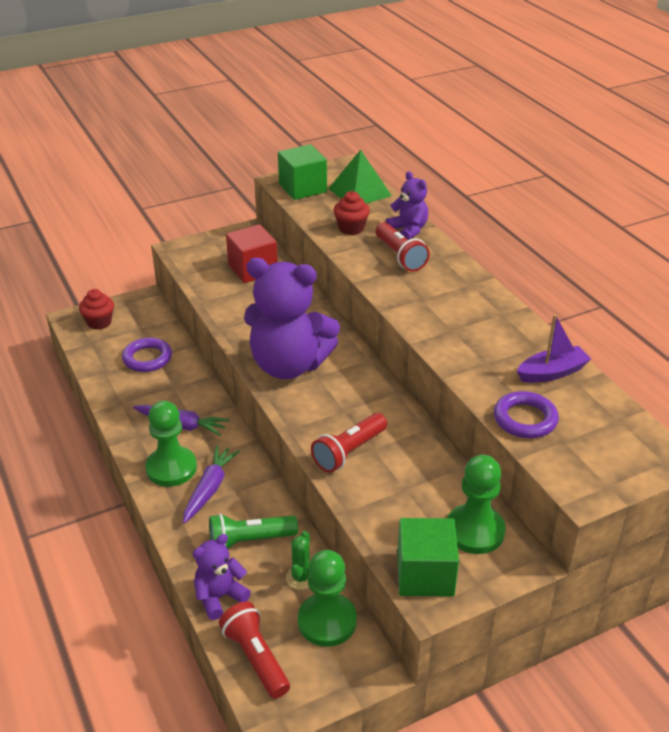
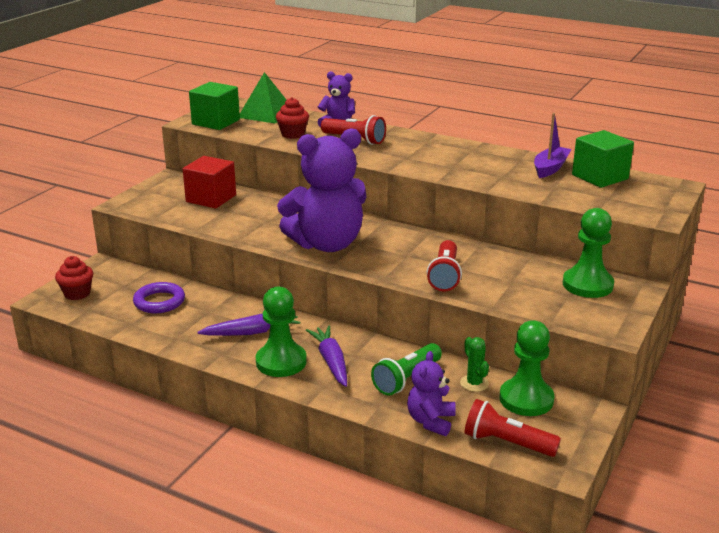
camera: 35 degrees left, 10 degrees down
(425, 574) = (591, 319): green cube -> green cube (600, 177)
(525, 419) = (570, 195): purple ring -> none

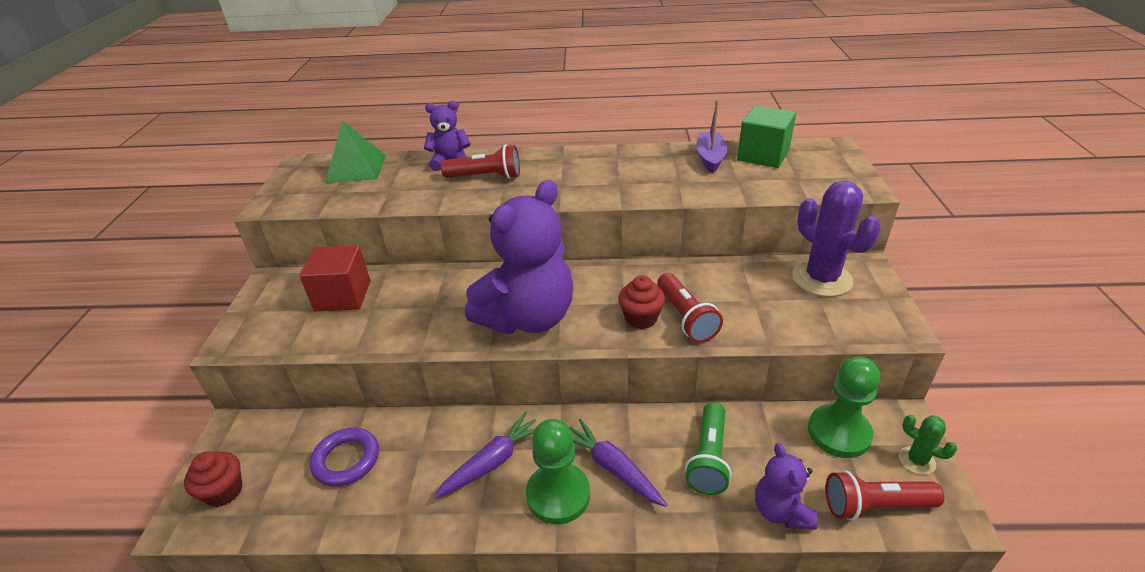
camera: 25 degrees left, 10 degrees up
(216, 122) = (303, 196): green cube -> none
(293, 134) = (410, 189): red cupcake -> red cupcake (641, 318)
(474, 383) = (776, 433): green cactus -> green cactus (916, 460)
(587, 285) = (821, 279): green pawn -> purple cactus

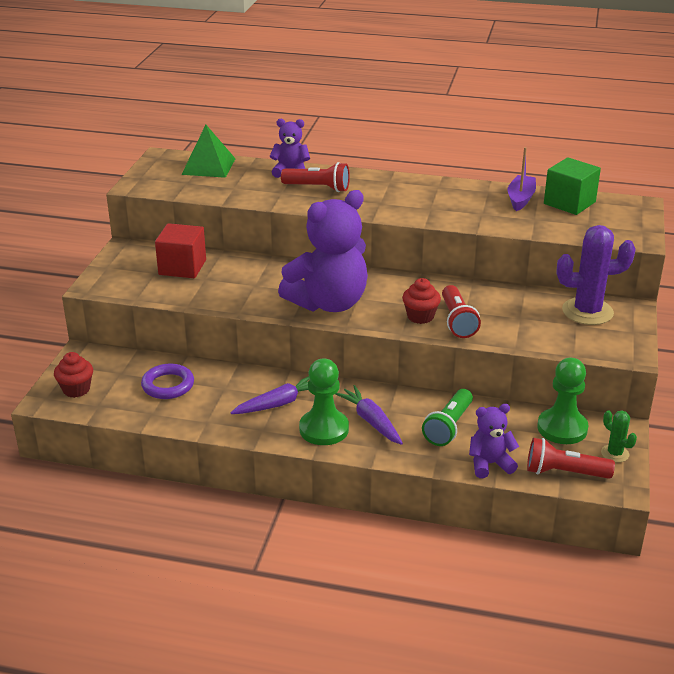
camera: 10 degrees right, 5 degrees down
(781, 511) = (490, 464): purple teddy bear -> purple teddy bear turned 75 degrees clockwise
(821, 279) = (587, 312): purple cactus -> purple cactus turned 75 degrees counterclockwise

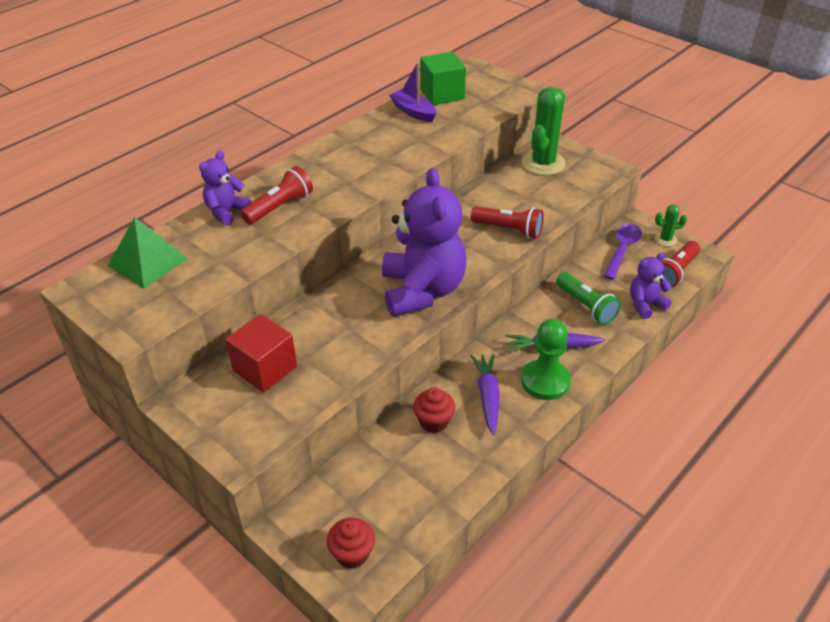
camera: 60 degrees left, 10 degrees up
(168, 385) = (401, 469): purple ring -> none
(420, 316) = (486, 246): red cupcake -> red cupcake (434, 422)
(490, 464) = (645, 304): purple teddy bear -> purple teddy bear turned 45 degrees clockwise
(562, 428) = (622, 250): green pawn -> purple spoon
(587, 312) = (543, 163): purple cactus -> green cactus

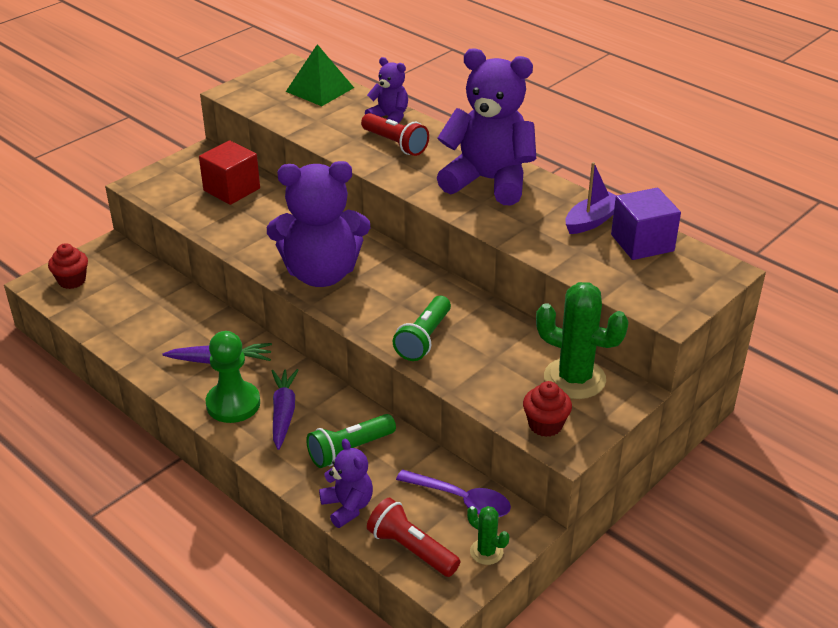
camera: 90 degrees right, 5 degrees down
(352, 156) = (488, 181): none -> purple teddy bear
(434, 422) = (197, 325): red cupcake -> red cupcake (545, 425)
(442, 94) = (642, 243): green cube -> purple cube
(509, 230) = (424, 339): red flashlight -> green flashlight
(665, 239) = (486, 552): green cactus -> green cactus turned 45 degrees counterclockwise

